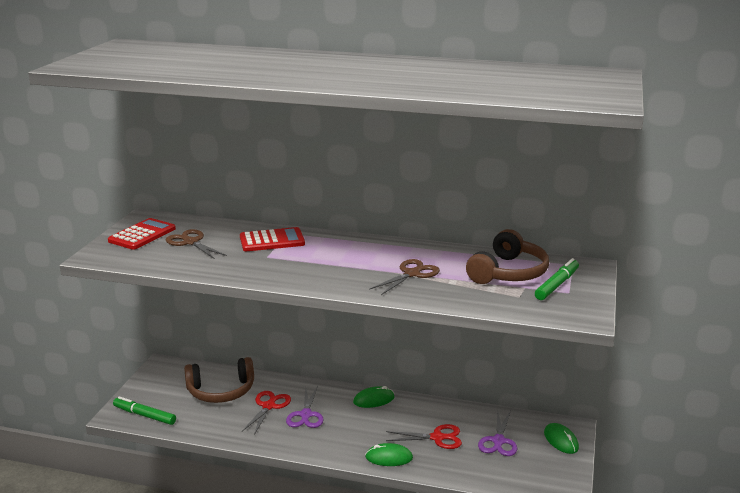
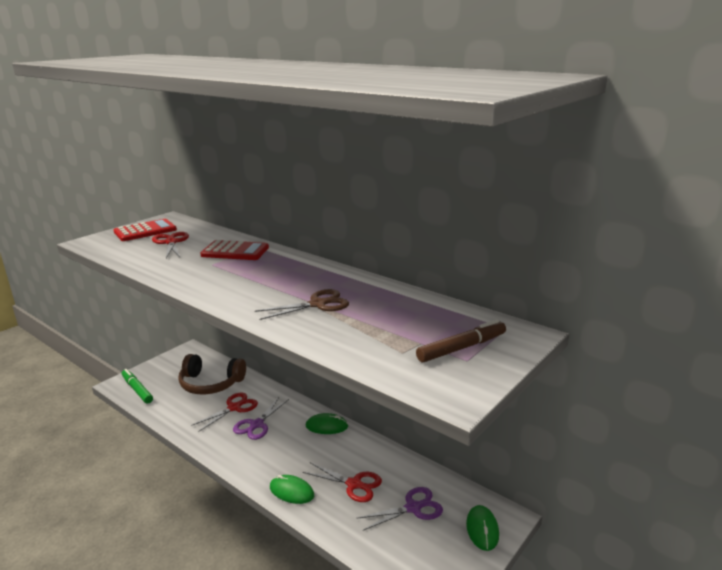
camera: 25 degrees right, 0 degrees up
(191, 242) = (171, 242): brown scissors -> red scissors
(498, 441) = (413, 508): purple scissors -> purple scissors turned 150 degrees counterclockwise
(508, 272) = (420, 322): brown headphones -> none
(557, 285) = (461, 348): green marker -> brown marker

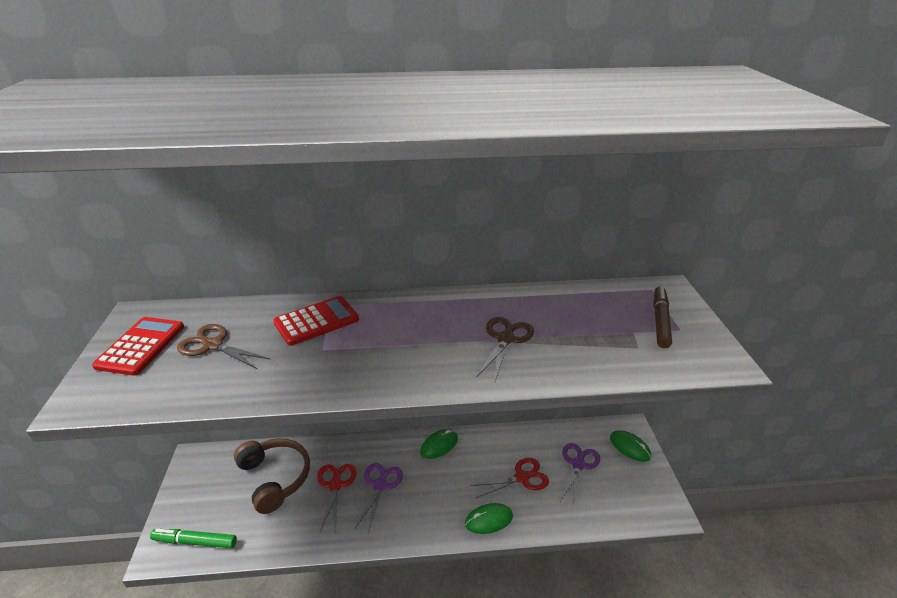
camera: 45 degrees left, 10 degrees up
(171, 242) = (213, 345): red scissors -> brown scissors
(210, 383) = (275, 478): brown headphones -> brown headphones turned 90 degrees counterclockwise
(257, 424) = (379, 486): purple scissors -> purple scissors turned 150 degrees counterclockwise

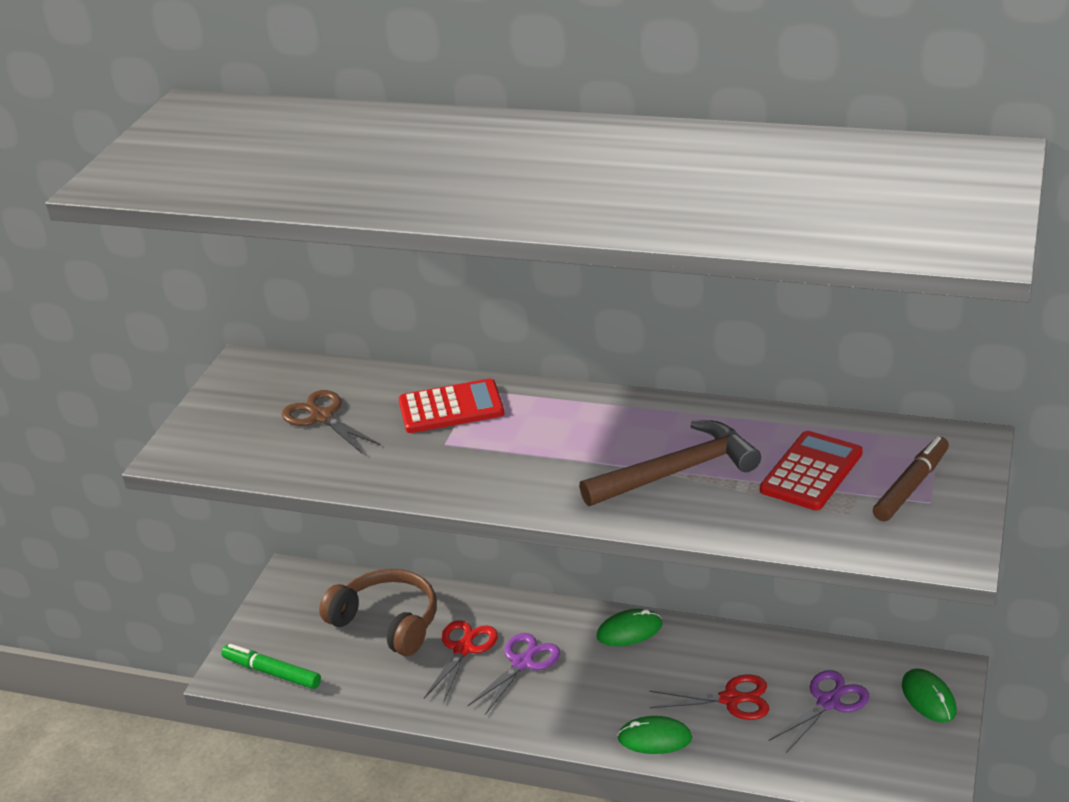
camera: 25 degrees right, 0 degrees up
(141, 346) = (244, 404): red calculator -> red calculator (811, 472)
(275, 478) = (387, 622): brown headphones -> brown headphones turned 45 degrees counterclockwise
(505, 339) = (676, 472): brown scissors -> brown hammer

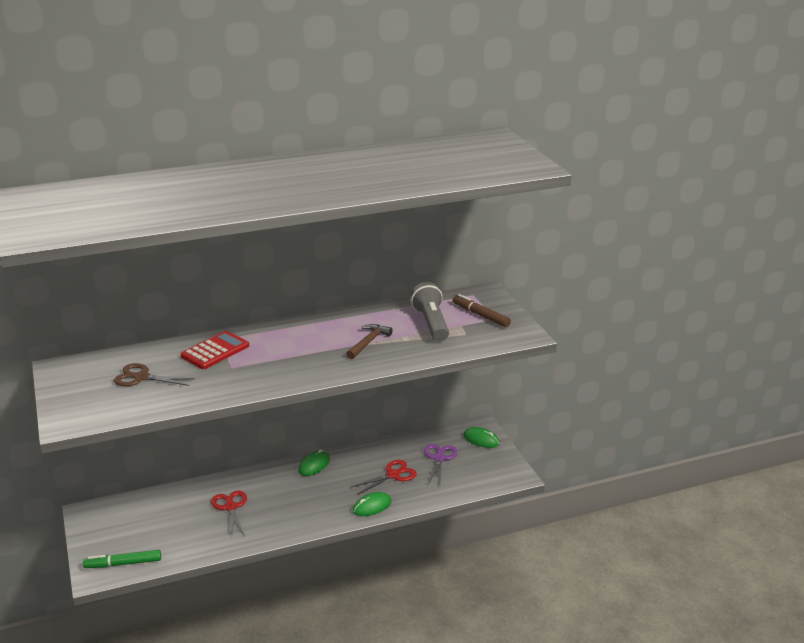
camera: 40 degrees left, 5 degrees down
(387, 622) = (172, 512): brown headphones -> none
(522, 663) = (270, 501): purple scissors -> none
(676, 472) = (368, 342): brown hammer -> brown hammer, size x0.62
(811, 472) = (431, 323): red calculator -> grey flashlight
(911, 486) = (480, 315): brown marker -> brown marker turned 45 degrees counterclockwise

